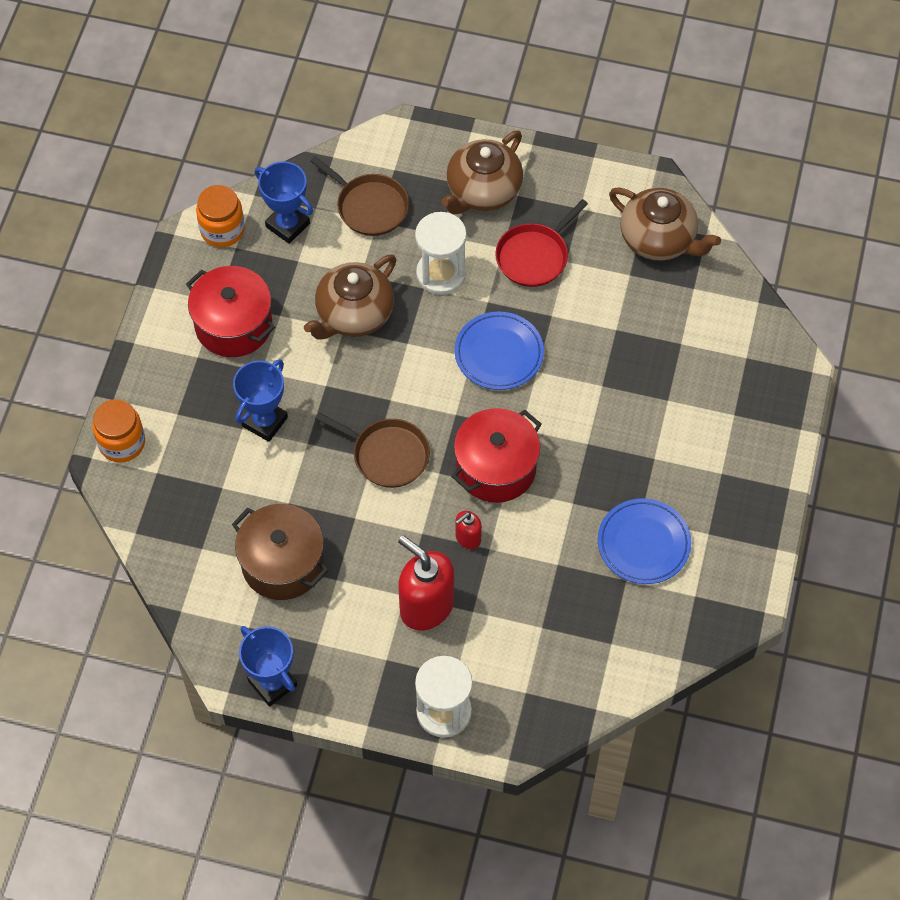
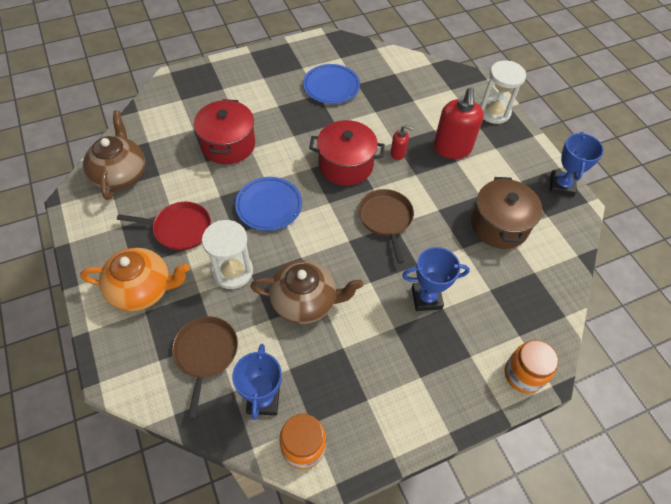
camera: 130 degrees left, 5 degrees down
(233, 325) = (376, 372): red pot -> red pot (228, 145)
(483, 191) = (142, 289): brown teapot -> orange teapot

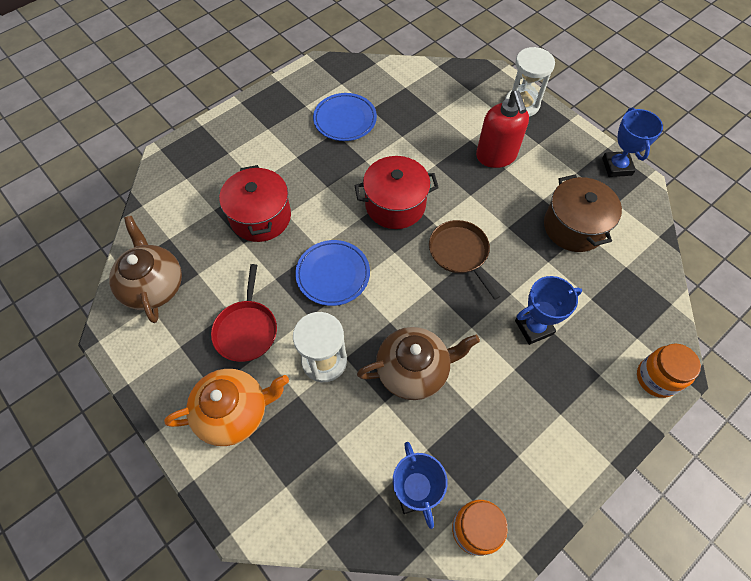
camera: 15 degrees left, 5 degrees up
(179, 229) = (246, 330): red pan -> red pan turned 105 degrees clockwise
(206, 353) = (333, 462): brown pan -> none
(398, 153) = (444, 177): red soap dispenser -> none

